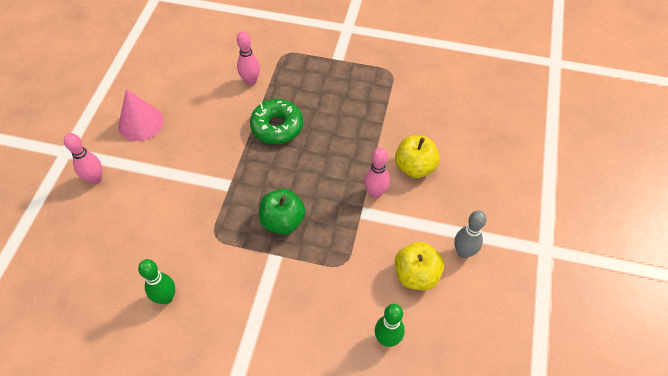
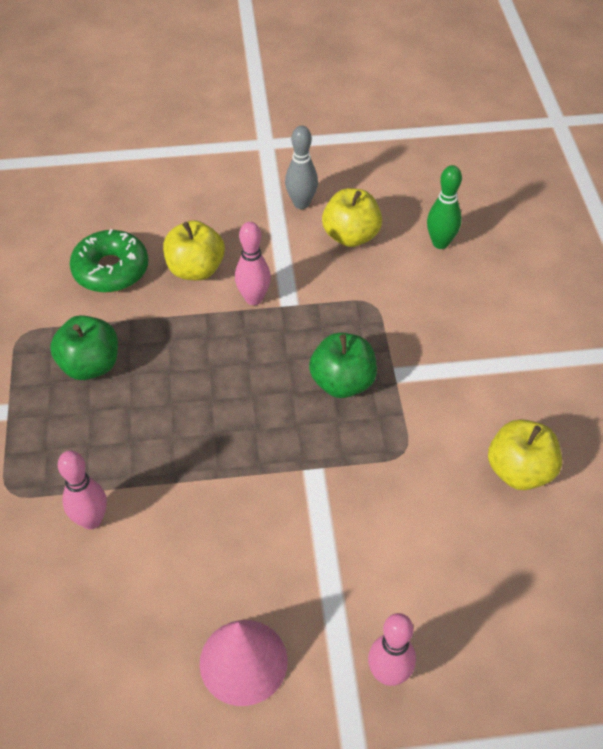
camera: 110 degrees left, 5 degrees down
(166, 298) = (519, 471): green bowling pin -> yellow apple
(277, 126) = (180, 446): green donut -> green donut (111, 270)
(354, 98) = (90, 365): none -> green apple

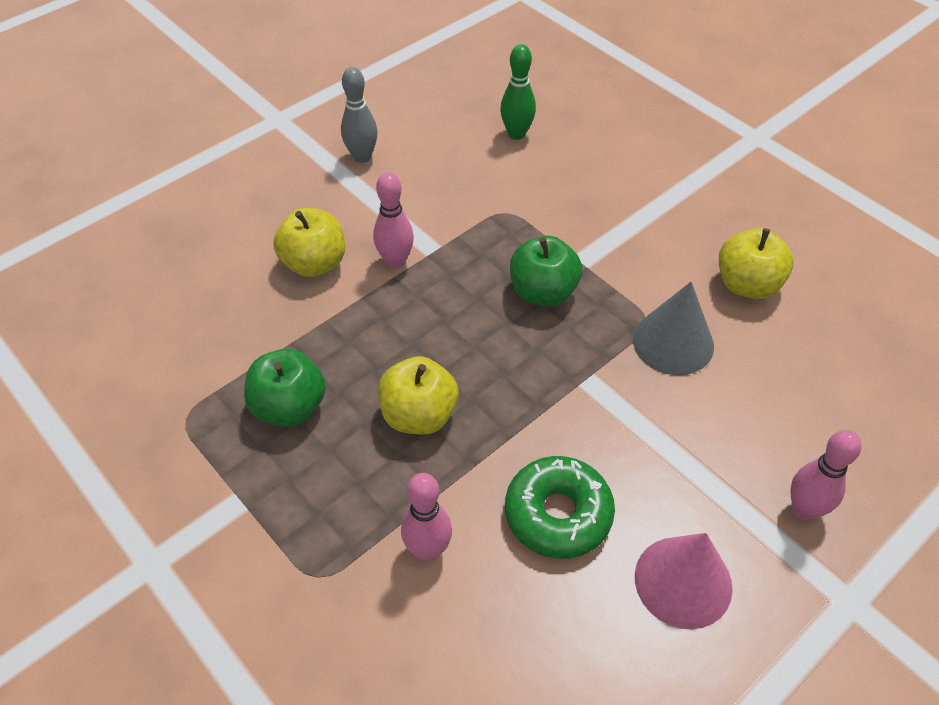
camera: 35 degrees left, 0 degrees up
(111, 270) = (226, 306): green donut -> green donut (558, 514)
(351, 236) = (434, 164): yellow apple -> yellow apple (419, 415)
(409, 481) = (673, 342): none -> grey cone

